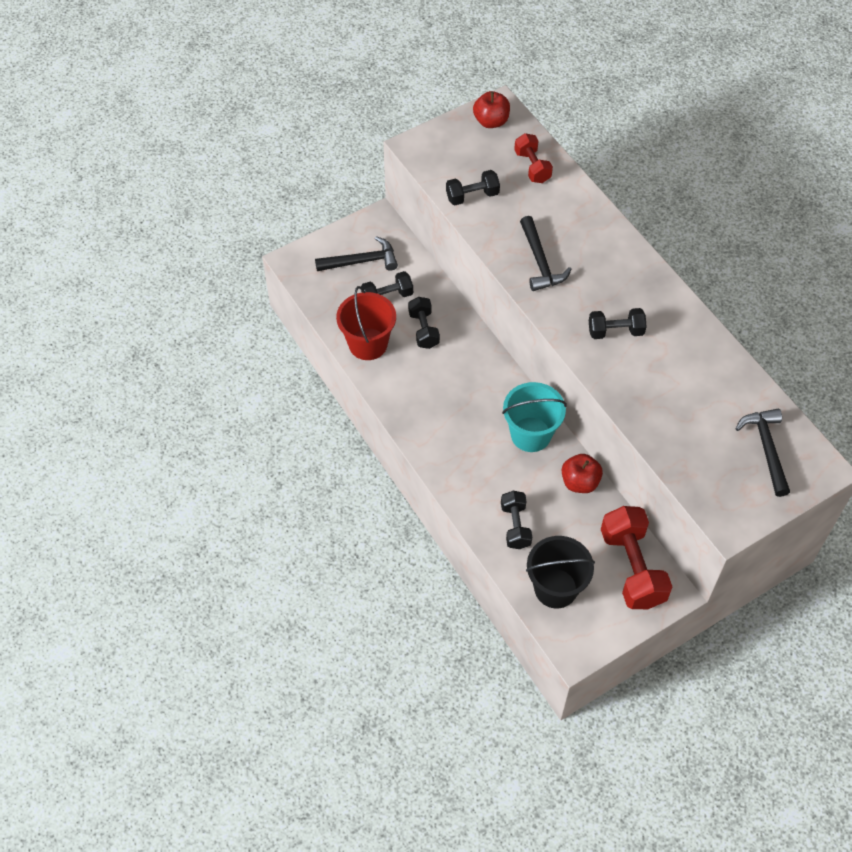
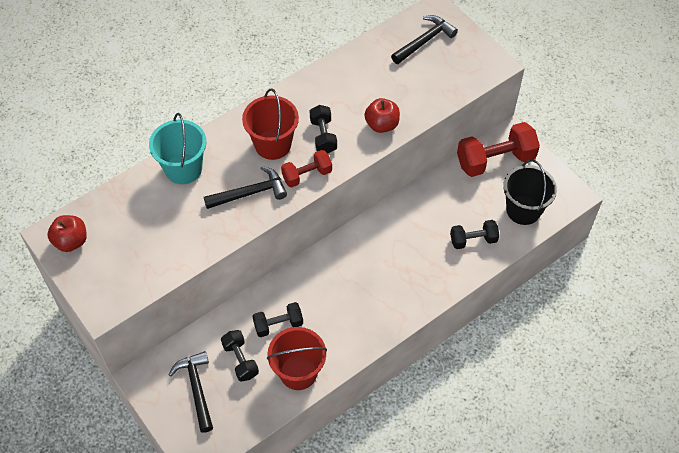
camera: 95 degrees left, 0 degrees up
(472, 196) = (171, 252): black dumbbell -> none
(531, 434) = (383, 232): turquoise bucket -> turquoise bucket (183, 169)
(532, 167) = (133, 203): red dumbbell -> red dumbbell (307, 175)
(580, 482) = (424, 196): red apple -> red apple (382, 125)
(604, 284) = (273, 144): none -> red bucket
(766, 449) = (424, 41): black hammer -> black hammer turned 150 degrees clockwise

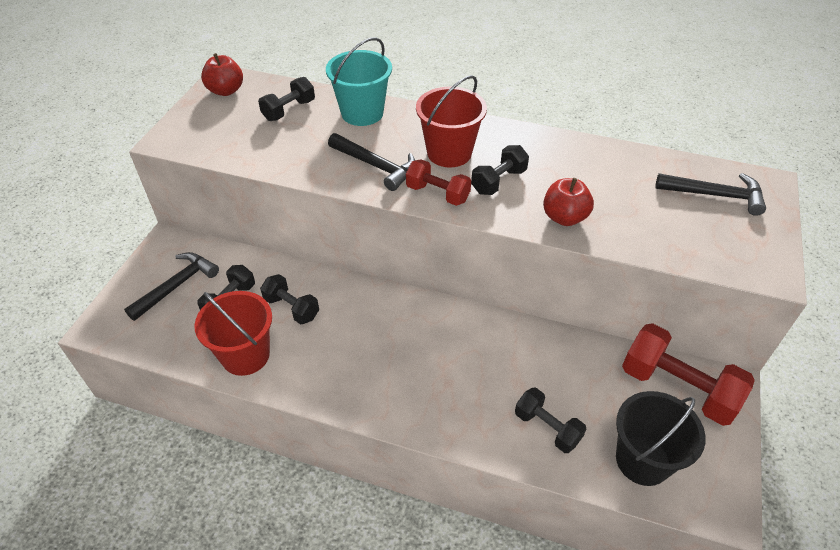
camera: 55 degrees right, 10 degrees down
(137, 212) = (289, 110): none -> black dumbbell

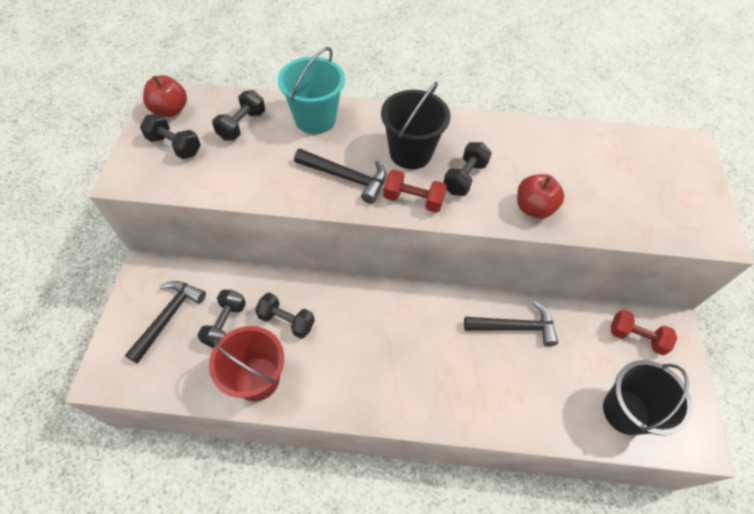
camera: 15 degrees left, 10 degrees up
(449, 153) = (410, 153): red bucket -> black bucket
(547, 428) = (542, 397): black dumbbell -> black dumbbell (175, 146)
(677, 388) = (636, 337): red dumbbell -> red dumbbell, size x0.57
(715, 195) = (652, 164): black hammer -> black hammer (515, 327)

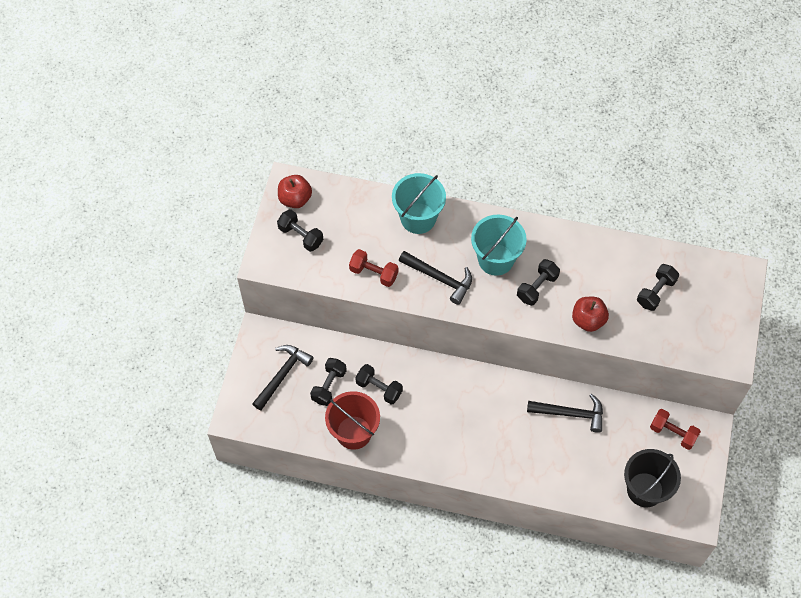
camera: 10 degrees right, 5 degrees up
(242, 125) = (355, 219): black dumbbell -> black dumbbell (655, 292)
(410, 153) = (495, 259): black bucket -> turquoise bucket
(413, 200) = (491, 304): red dumbbell -> red dumbbell (374, 273)

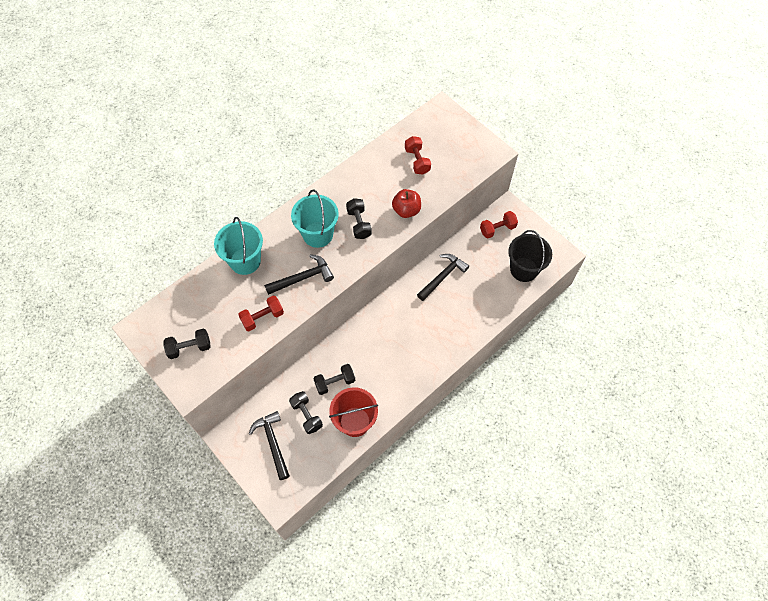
camera: 55 degrees left, 0 degrees up
(295, 199) = (156, 332): red apple -> none
(655, 292) = (417, 161): black dumbbell -> red dumbbell

